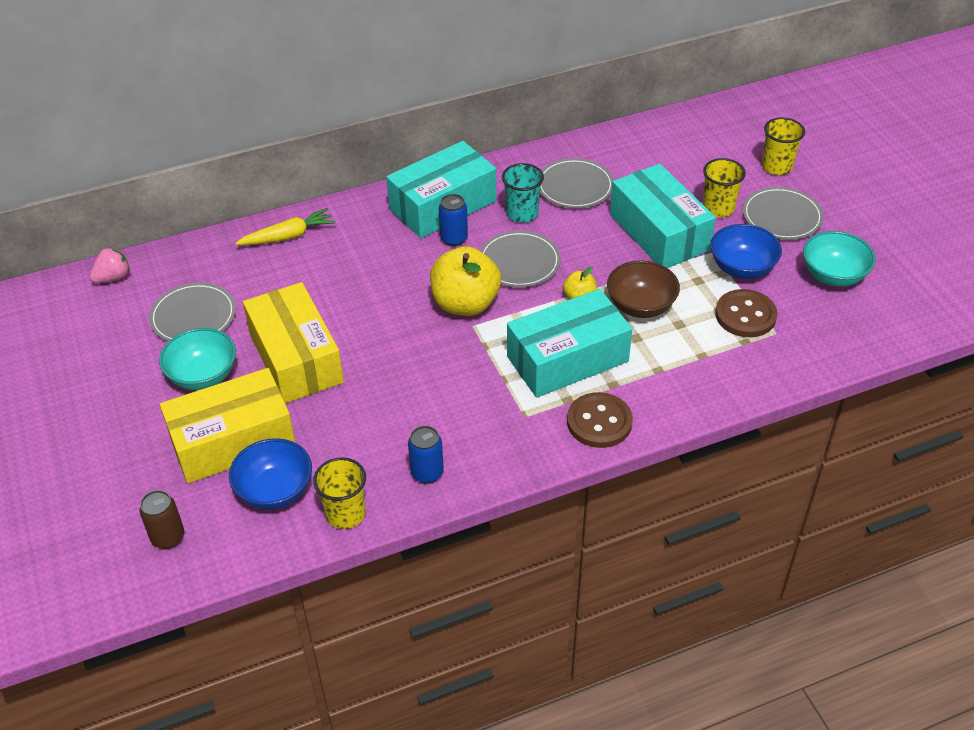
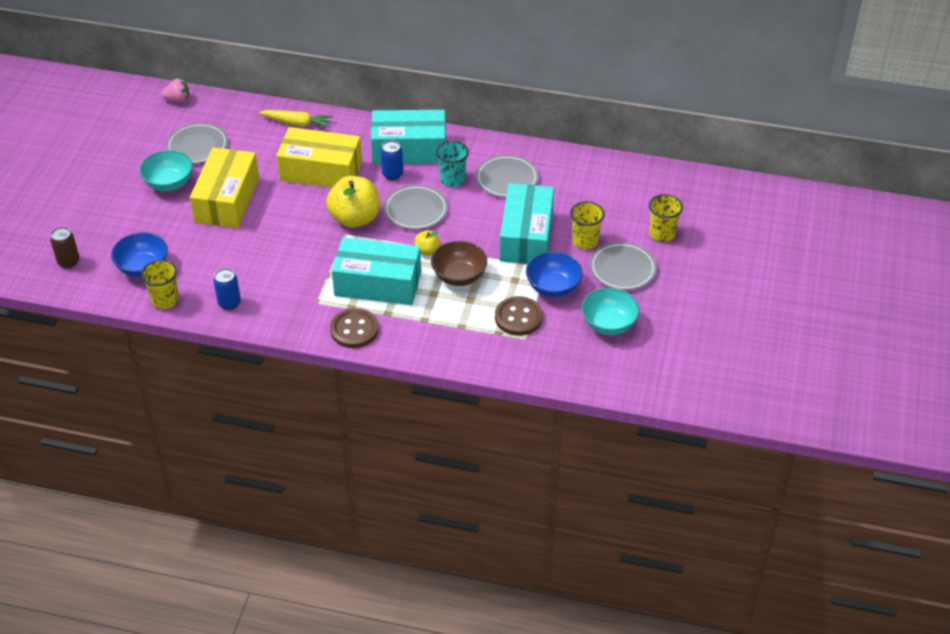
camera: 35 degrees right, 0 degrees up
(232, 441) = (148, 228): yellow box -> yellow box (321, 171)

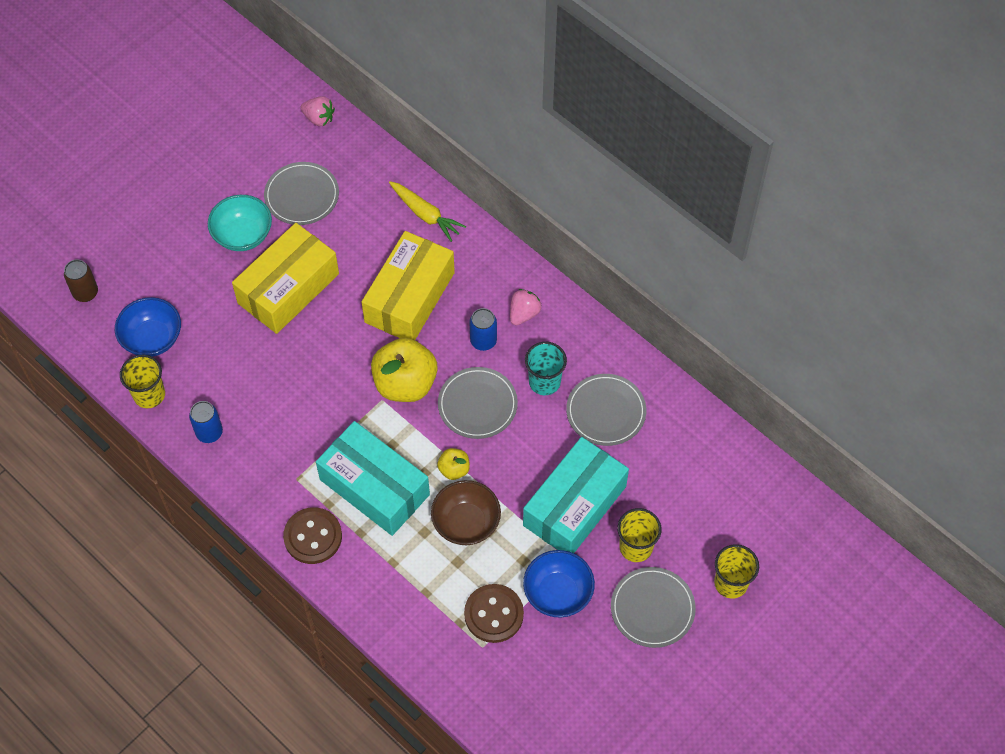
camera: 30 degrees right, 15 degrees up
(321, 171) = (409, 297): yellow box -> yellow box turned 75 degrees clockwise
(409, 149) = (524, 314): turquoise box -> pink strawberry
(608, 324) = (585, 677): turquoise bowl -> none

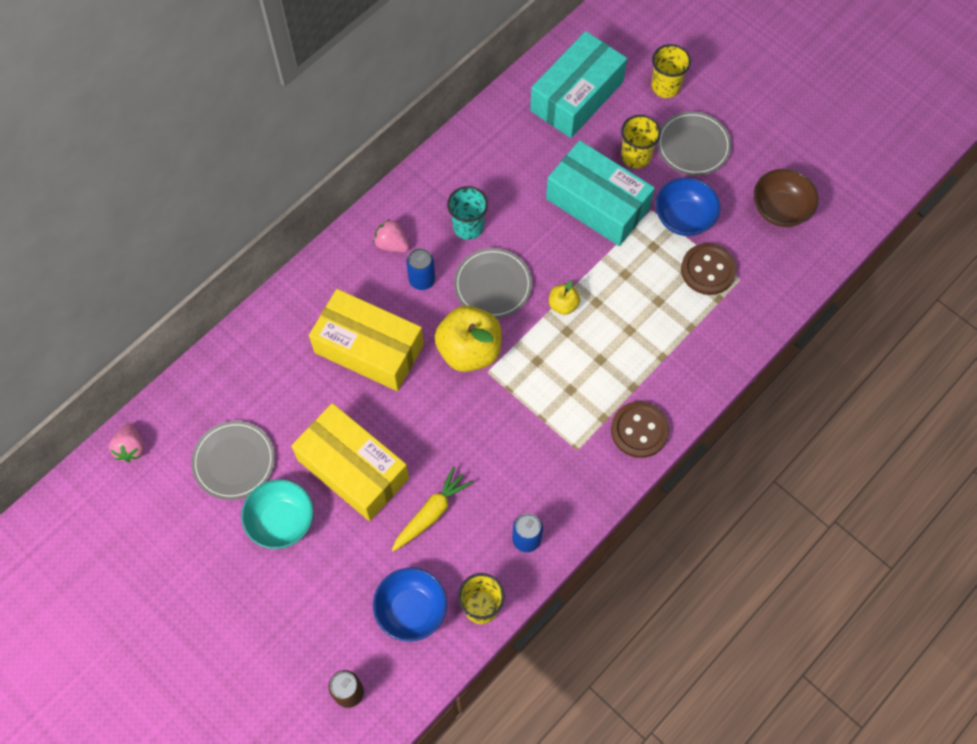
camera: 90 degrees left, 5 degrees up
(319, 118) = (131, 448): pink strawberry -> pink strawberry turned 150 degrees clockwise
(374, 487) = (584, 376): turquoise box -> turquoise box (577, 96)
(425, 214) = (268, 335): yellow carrot -> yellow carrot (431, 513)
(466, 523) = (618, 294): brown bowl -> brown bowl (780, 209)
(606, 411) = (500, 176): grey plate -> none

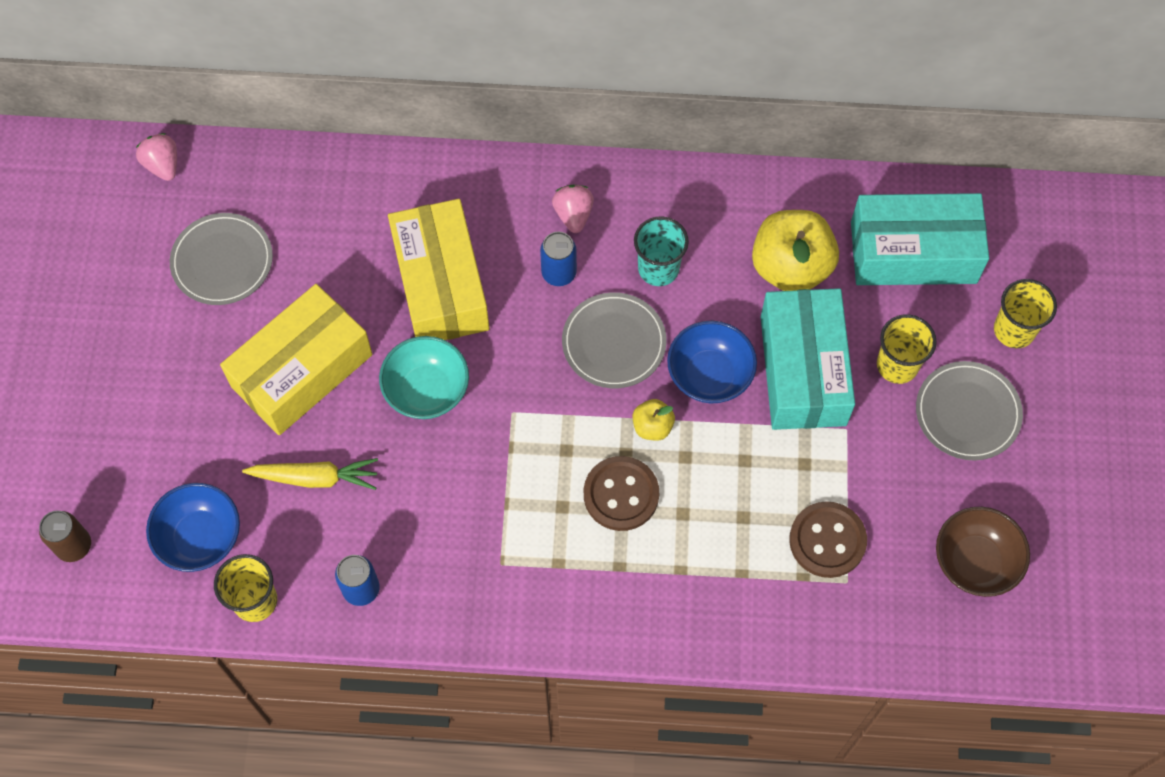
camera: 50 degrees right, 0 degrees up
(131, 448) = (163, 165): pink strawberry -> pink strawberry turned 105 degrees clockwise
(281, 521) = (196, 350): turquoise bowl -> turquoise bowl (427, 390)
(353, 469) = (302, 371): yellow box -> yellow box turned 45 degrees clockwise
(469, 350) = (520, 377): yellow apple -> yellow apple (790, 267)
(639, 430) = (575, 610): brown button -> brown button (621, 494)
(684, 218) = (867, 469): blue bowl -> blue bowl (709, 375)

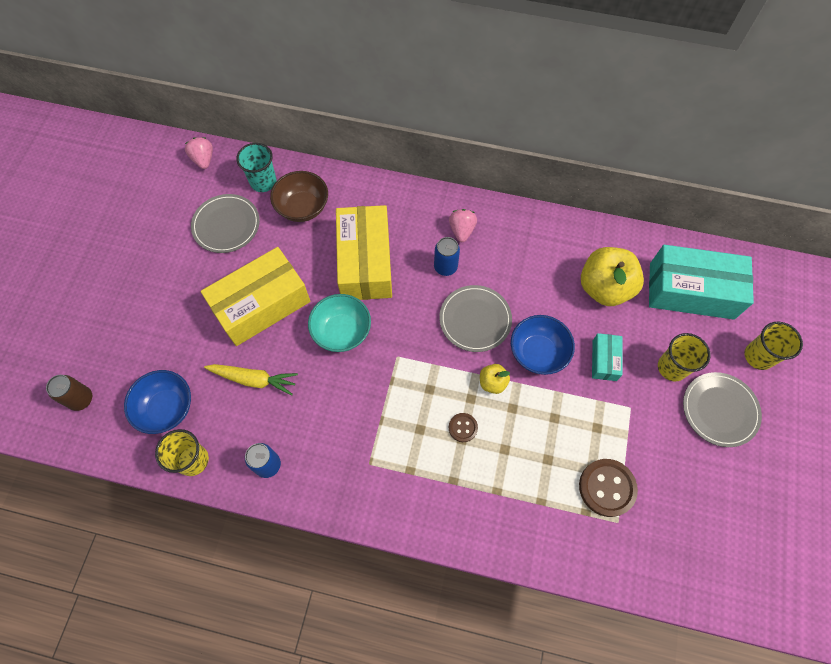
camera: 10 degrees right, 0 degrees up
(621, 494) = (463, 428): brown button -> brown button, size x0.54
(658, 268) = (513, 274): turquoise cup -> turquoise cup (263, 182)
(803, 370) = (604, 360): turquoise box -> turquoise box, size x0.47
(975, 561) = (715, 523): brown bowl -> brown bowl (303, 207)

